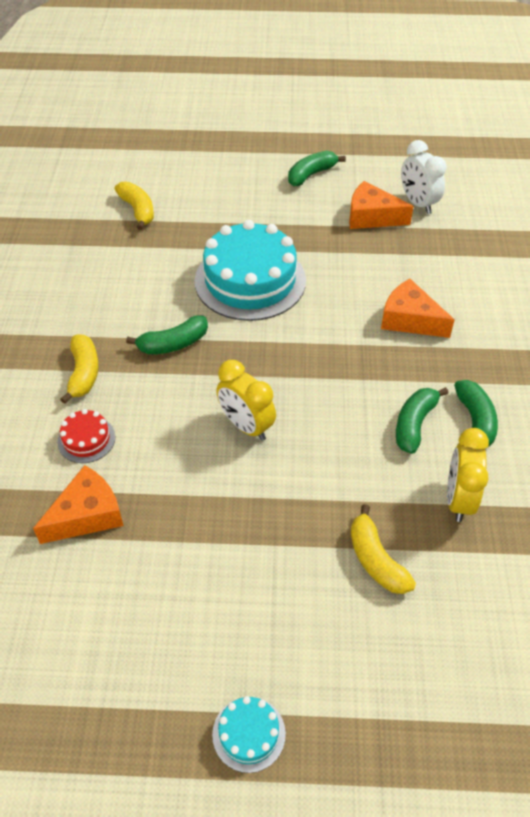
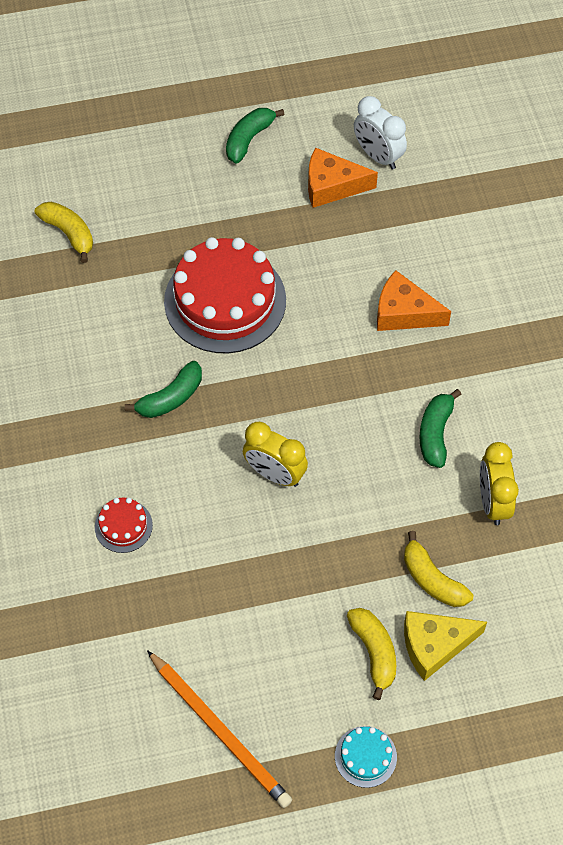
camera: 15 degrees left, 10 degrees up
(84, 373) = (91, 454): yellow banana -> yellow banana (374, 652)
(87, 515) = (155, 602): orange cheese -> none
(100, 661) = (220, 731): none -> orange pencil
(250, 280) = (225, 301): turquoise cake -> red cake
(361, 629) = (434, 645): none -> yellow cheese
(475, 421) = (492, 416): green banana -> none

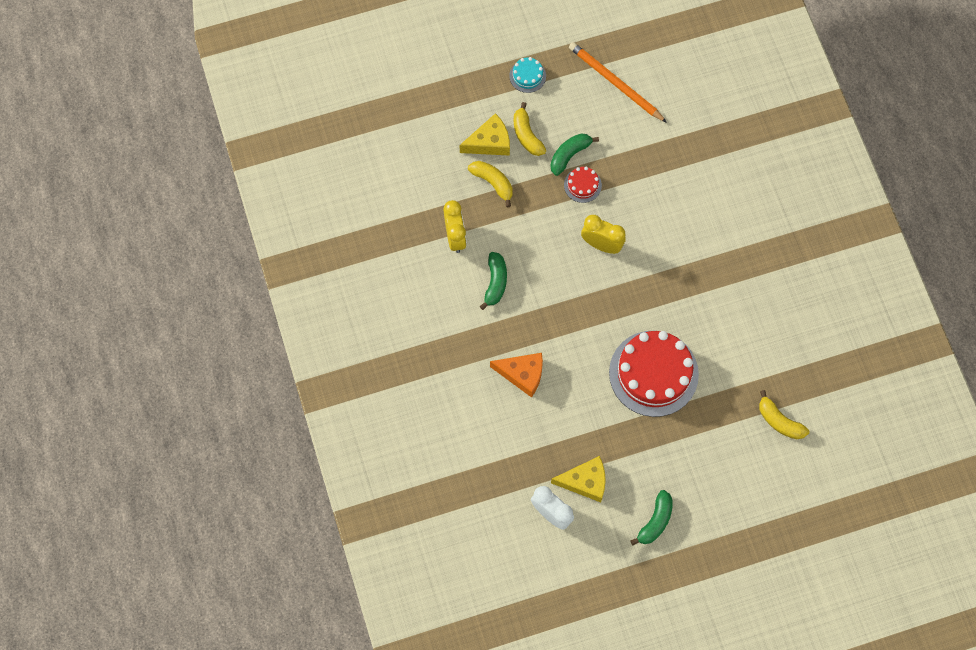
camera: 175 degrees right, 10 degrees up
(123, 526) = (696, 201): red cake -> red cake (582, 185)
(171, 398) = (680, 294): green banana -> green banana (569, 155)
(332, 186) = (585, 481): orange cheese -> yellow cheese

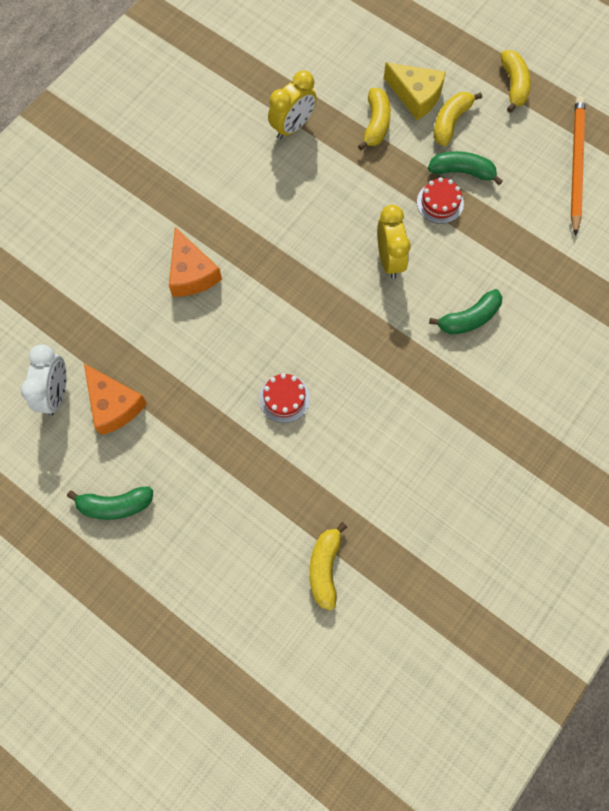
camera: 55 degrees right, 0 degrees up
(495, 282) = (272, 189): green banana -> green banana (469, 318)
(527, 76) = (513, 85): turquoise cake -> yellow banana
(585, 481) = (113, 405): yellow cheese -> orange cheese
(653, 373) = (284, 398): red cake -> red cake, size x0.44

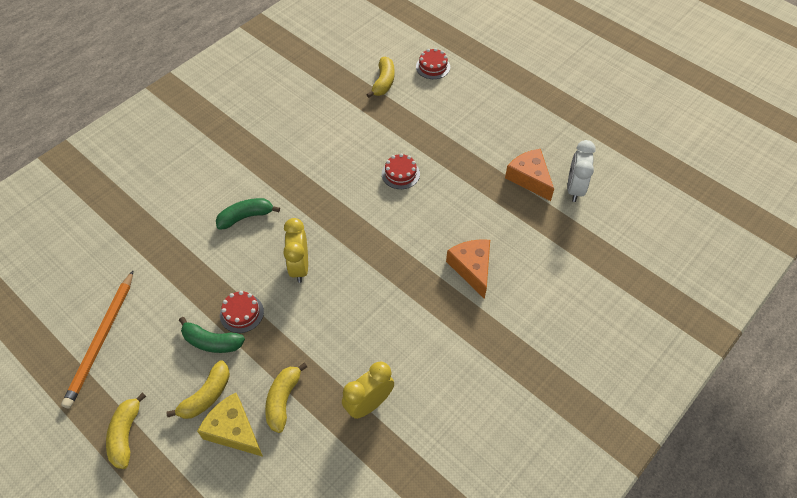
camera: 175 degrees left, 15 degrees down
(115, 505) = (522, 121): green banana -> none
(250, 610) = (433, 67): none -> red cake

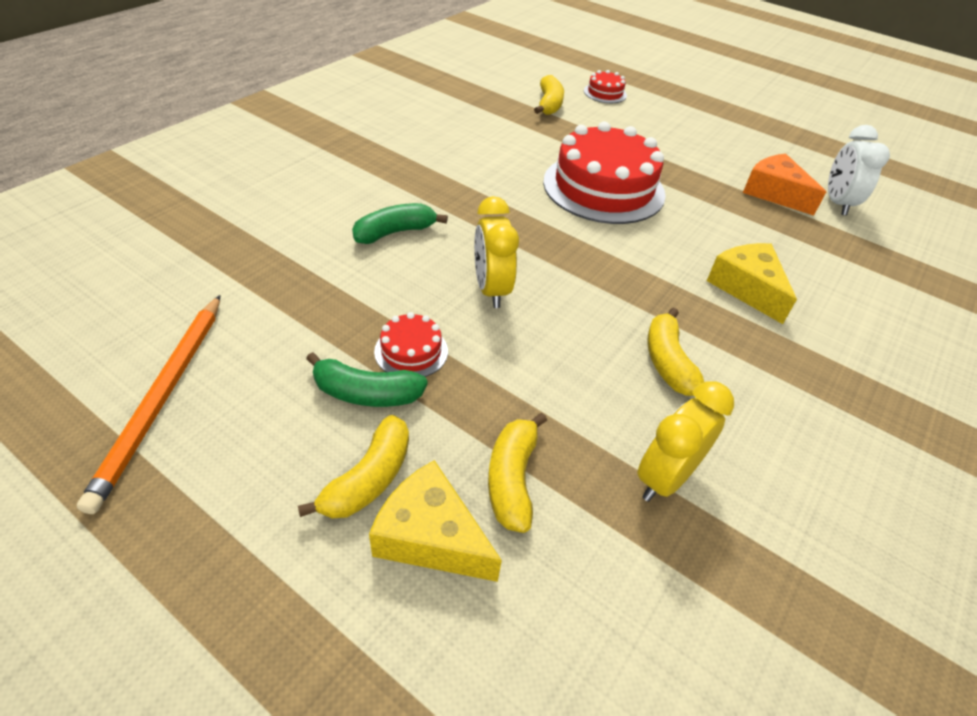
camera: 10 degrees left, 10 degrees down
(126, 435) = (213, 558): yellow banana -> yellow banana (667, 362)
(400, 174) = (603, 188): red cake -> red cake, size x2.28
(472, 268) = (747, 288): orange cheese -> yellow cheese

